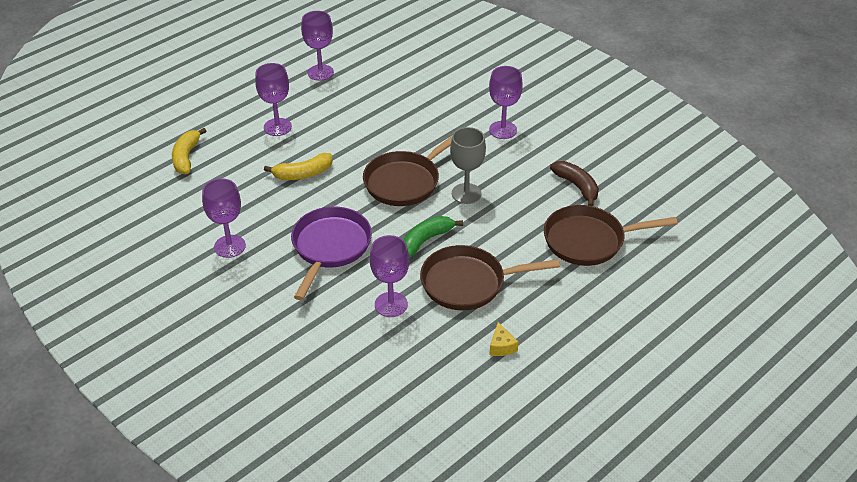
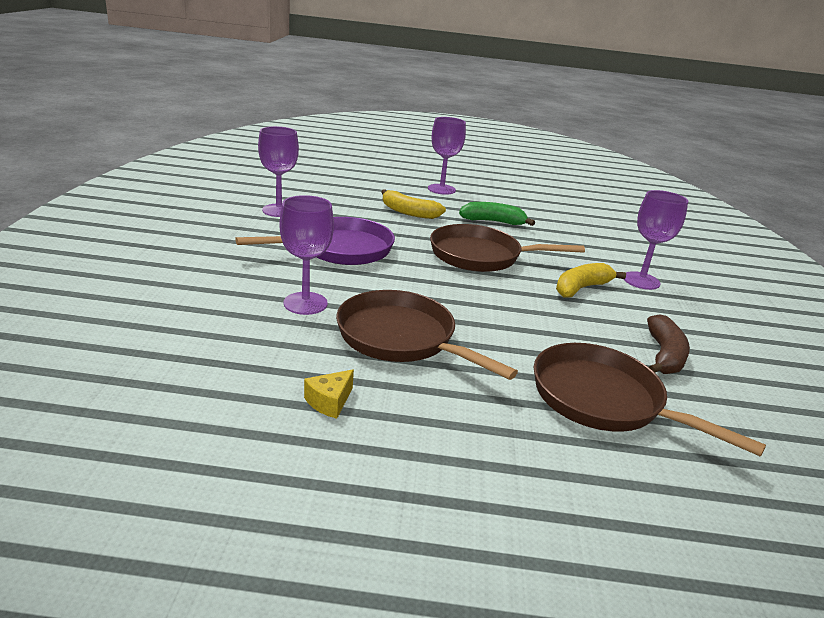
camera: 45 degrees right, 15 degrees down
(186, 157) = (352, 171): yellow banana -> yellow banana (581, 288)
(320, 72) = (529, 186): purple goblet -> none
(426, 240) = (424, 292): green banana -> green banana (493, 222)
(466, 193) = (523, 291): grey goblet -> none

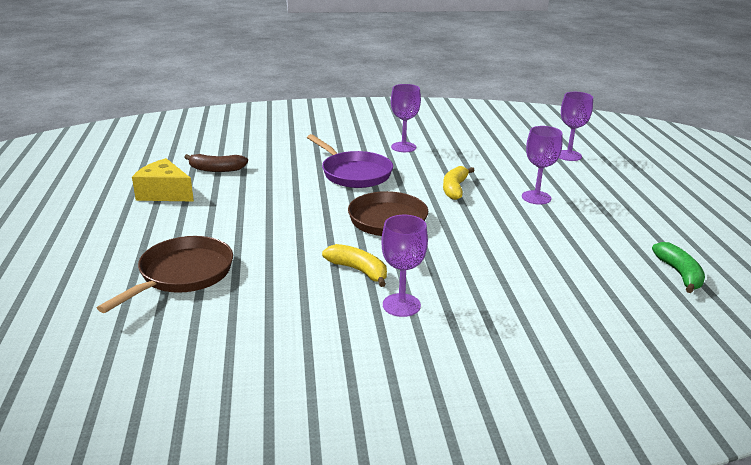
camera: 80 degrees right, 0 degrees up
(305, 303) = (266, 174): purple goblet -> purple goblet (568, 155)
(329, 402) = (164, 193): yellow cheese -> yellow cheese, size x2.03
(402, 338) = (236, 205): brown pan -> none
(493, 222) = (477, 226): green banana -> green banana (679, 274)
(664, 355) = (254, 306): brown banana -> brown banana (216, 169)

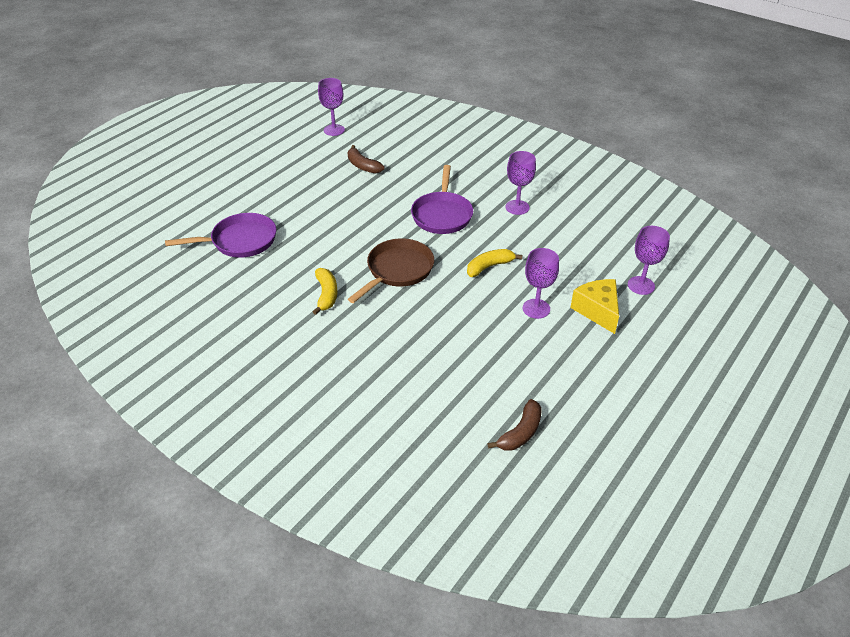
camera: 45 degrees right, 15 degrees up
(164, 193) = (308, 172): yellow cheese -> yellow cheese (597, 311)
(182, 275) = (239, 241): brown pan -> purple pan
(401, 305) = (312, 333): purple goblet -> purple goblet (334, 130)
(679, 274) = (520, 432): green banana -> brown banana

